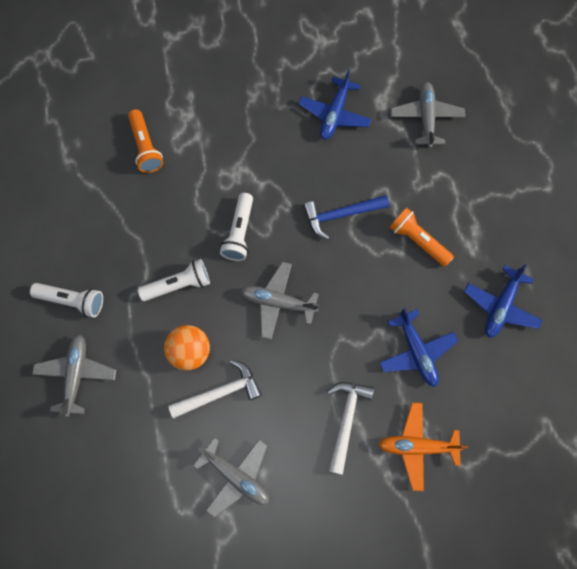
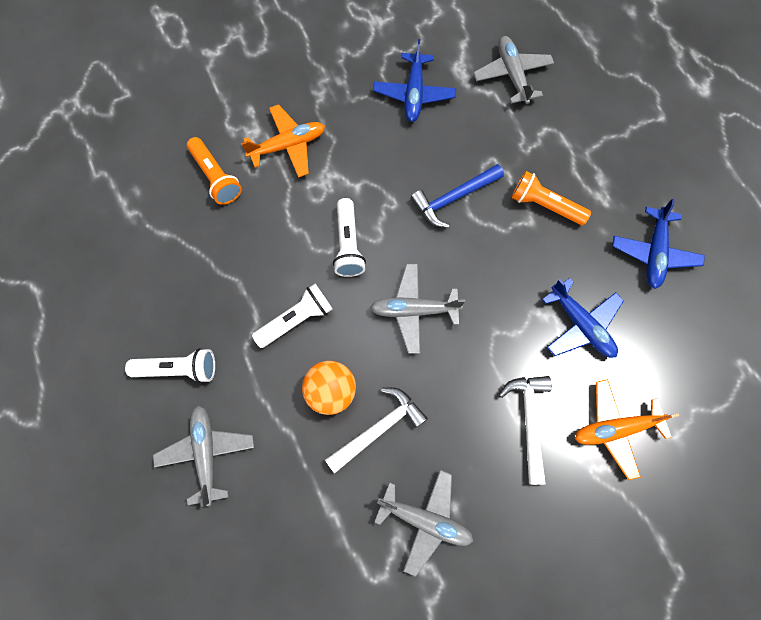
camera: 15 degrees left, 0 degrees up
(213, 134) = (288, 145): none -> orange plane

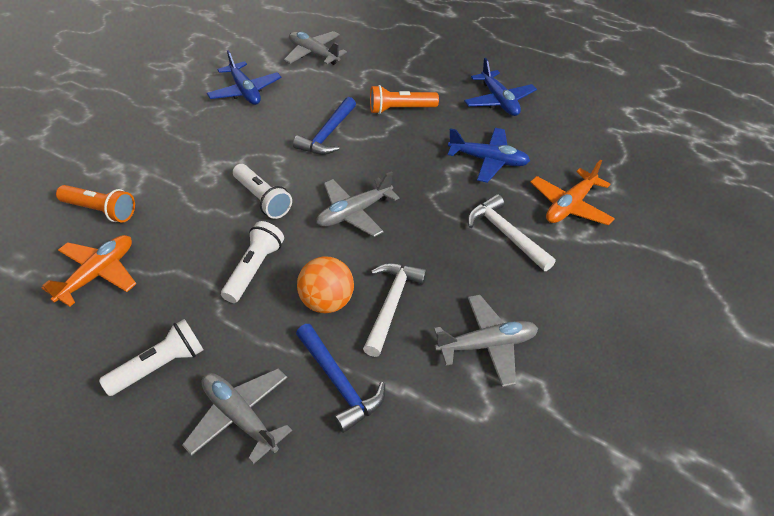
camera: 35 degrees left, 25 degrees down
(288, 145) = (157, 162): orange plane -> orange plane (98, 274)
(291, 474) = (339, 383): none -> blue hammer

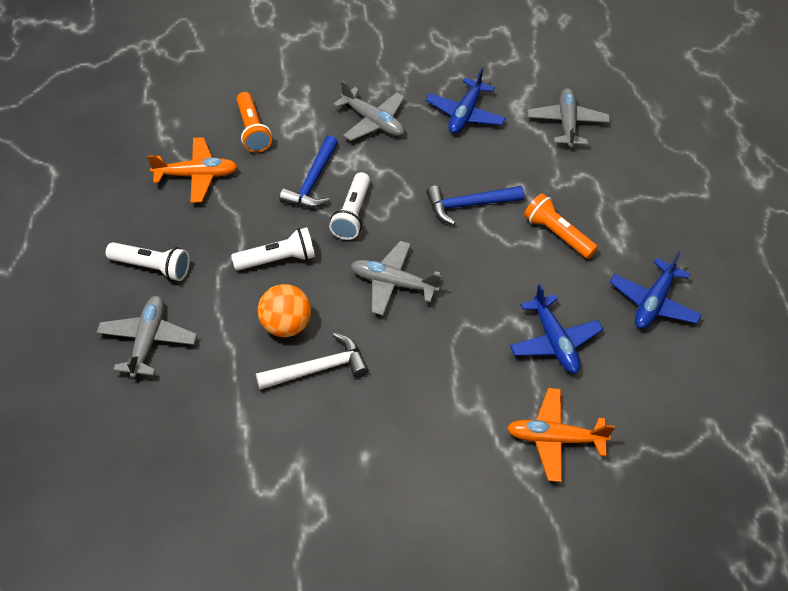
camera: 50 degrees right, 5 degrees up
(339, 383) = (219, 380): blue hammer -> blue hammer (312, 182)
(487, 345) = (331, 457): grey plane -> grey plane (372, 121)
(506, 234) = (468, 406): white hammer -> none

